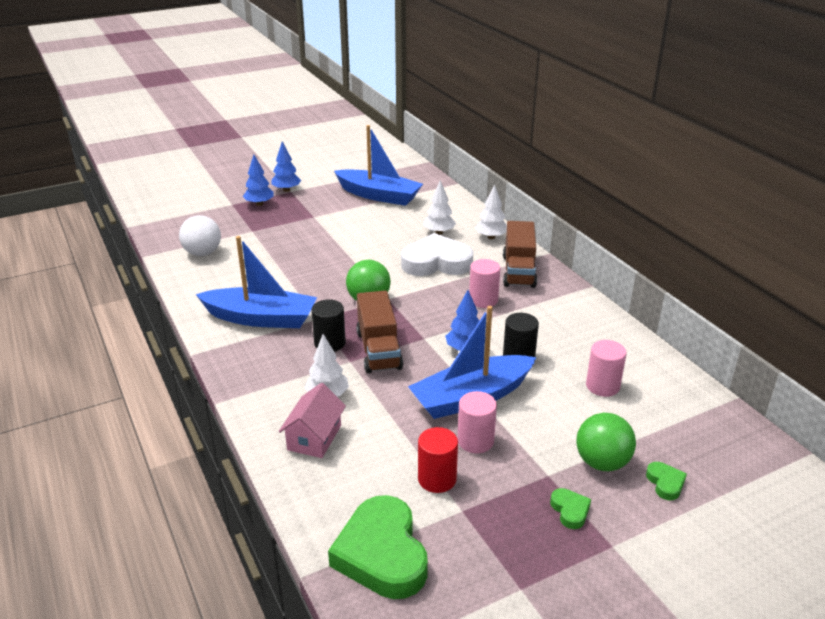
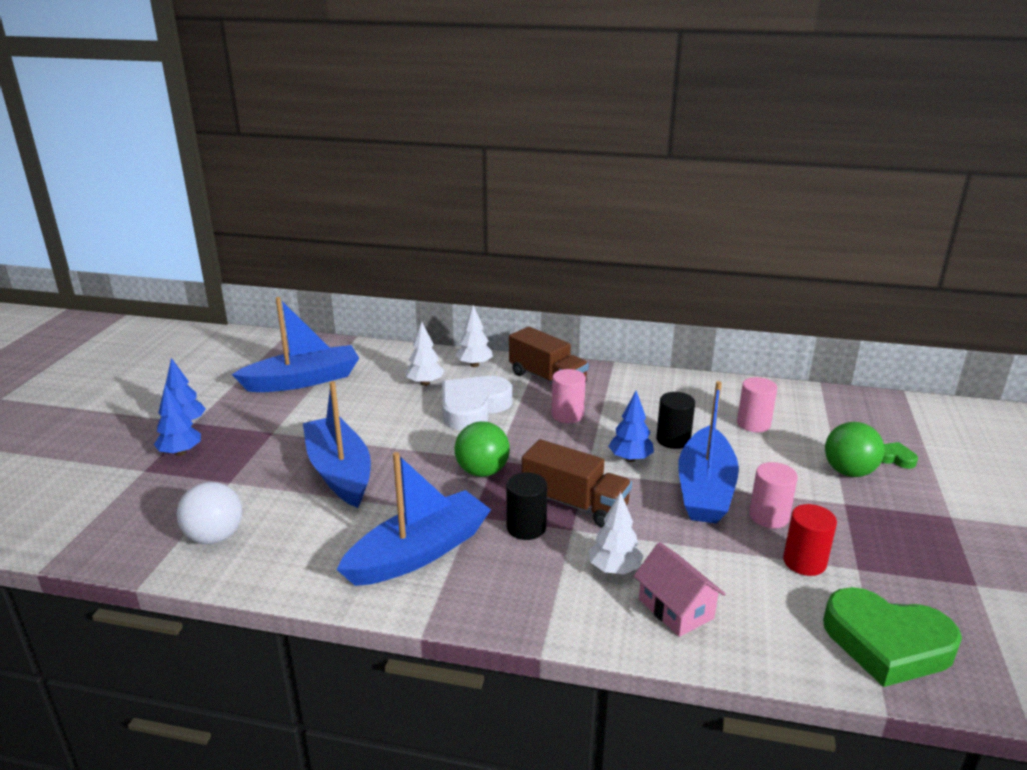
camera: 50 degrees left, 5 degrees down
(303, 255) = (339, 472): none -> blue boat
(570, 510) = (896, 515): green heart -> none

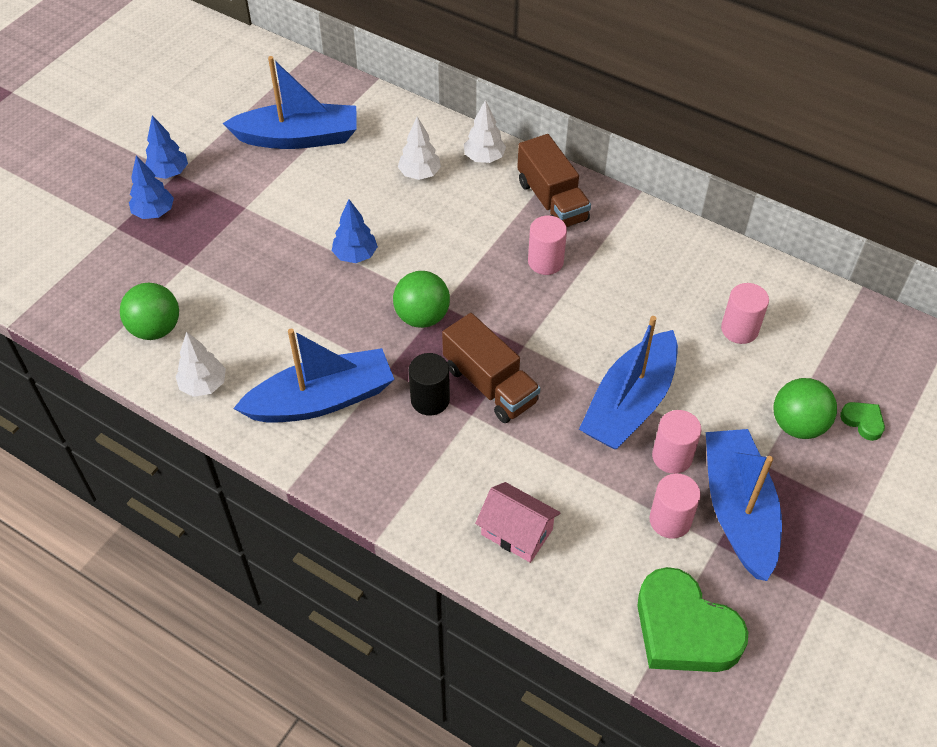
camera: 20 degrees right, 25 degrees up
(215, 537) = (155, 329): white ball -> green ball
(339, 472) = (288, 279): blue boat -> blue boat (738, 510)
(473, 408) = (453, 225): white heart -> none
(614, 569) = (486, 472): white tree -> white tree (203, 385)
(630, 459) = (577, 341): blue tree -> blue tree (355, 255)
(673, 440) = (637, 328): black cylinder -> none
(676, 608) = (517, 532): pink house -> pink house turned 45 degrees counterclockwise
(804, 562) = (670, 520): red cylinder -> pink cylinder

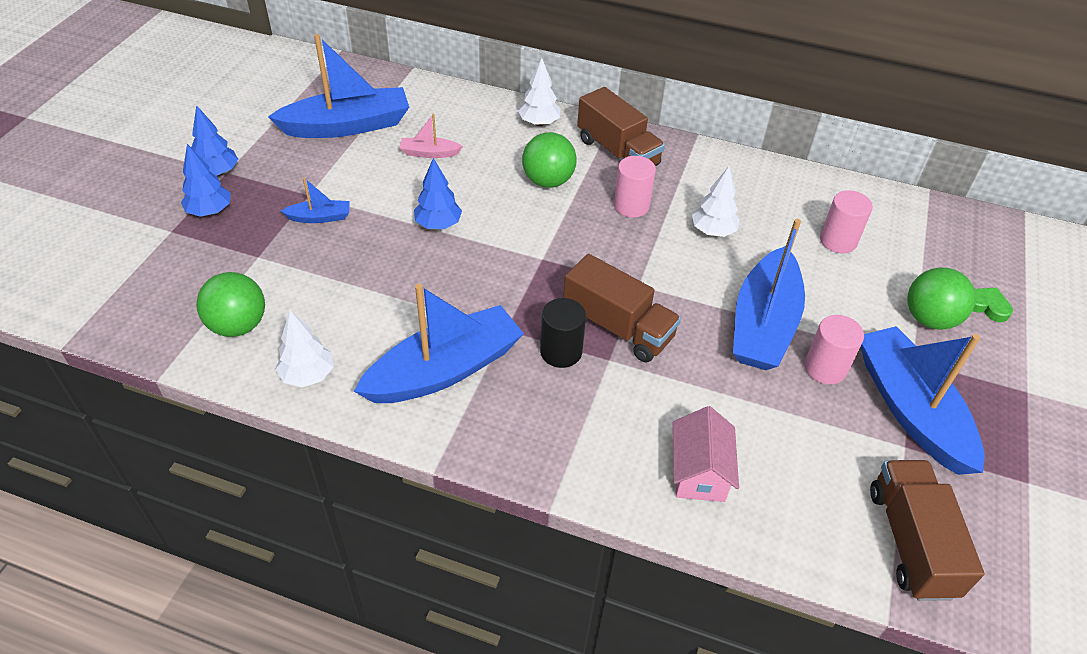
camera: 15 degrees left, 5 degrees down
(250, 232) = (320, 217): none -> blue boat
(368, 178) = (429, 153): none -> pink boat
(419, 174) = (480, 144): white tree -> white tree (712, 231)
(422, 317) = (526, 272): green ball -> green ball (548, 181)
(517, 532) = (699, 472): pink house -> pink house turned 75 degrees clockwise
(670, 520) = (849, 431): pink cylinder -> none
(684, 629) = (911, 541): green heart -> brown truck

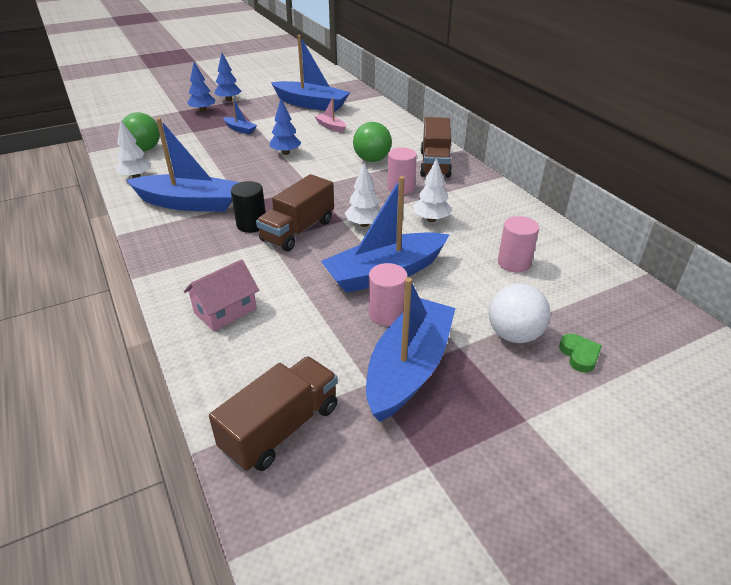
camera: 45 degrees right, 10 degrees down
(539, 123) = (410, 136): white tree -> white tree (364, 224)
(618, 327) = (298, 231): brown truck -> brown truck turned 45 degrees clockwise
(929, 319) = (514, 334): green ball -> white ball

